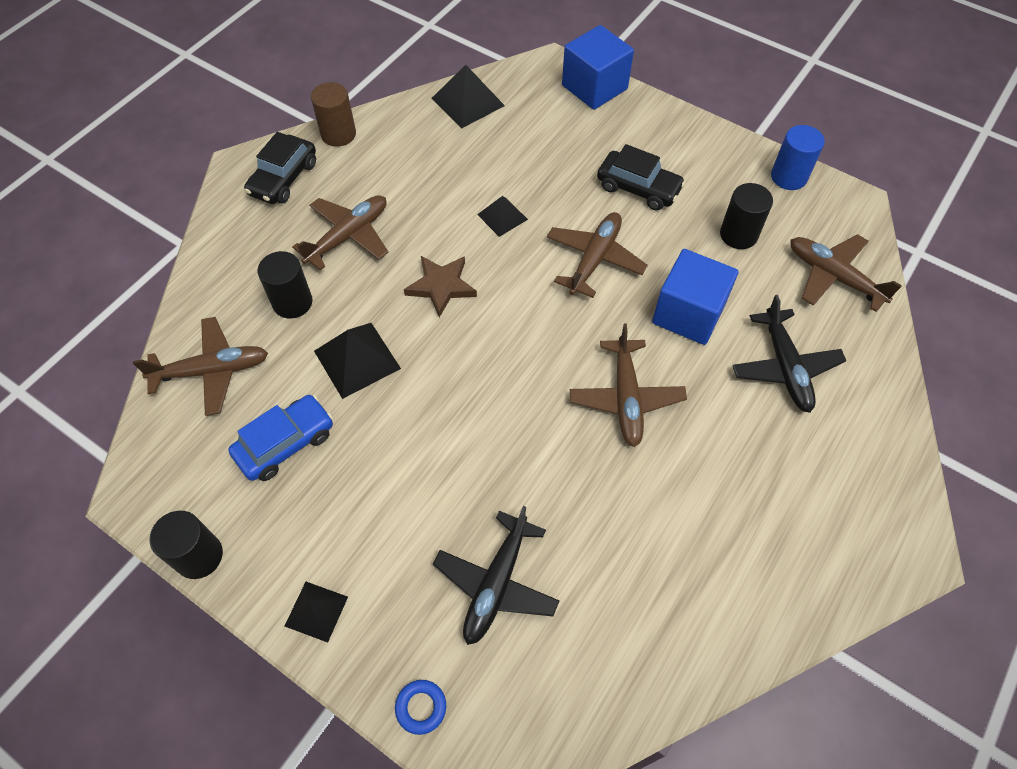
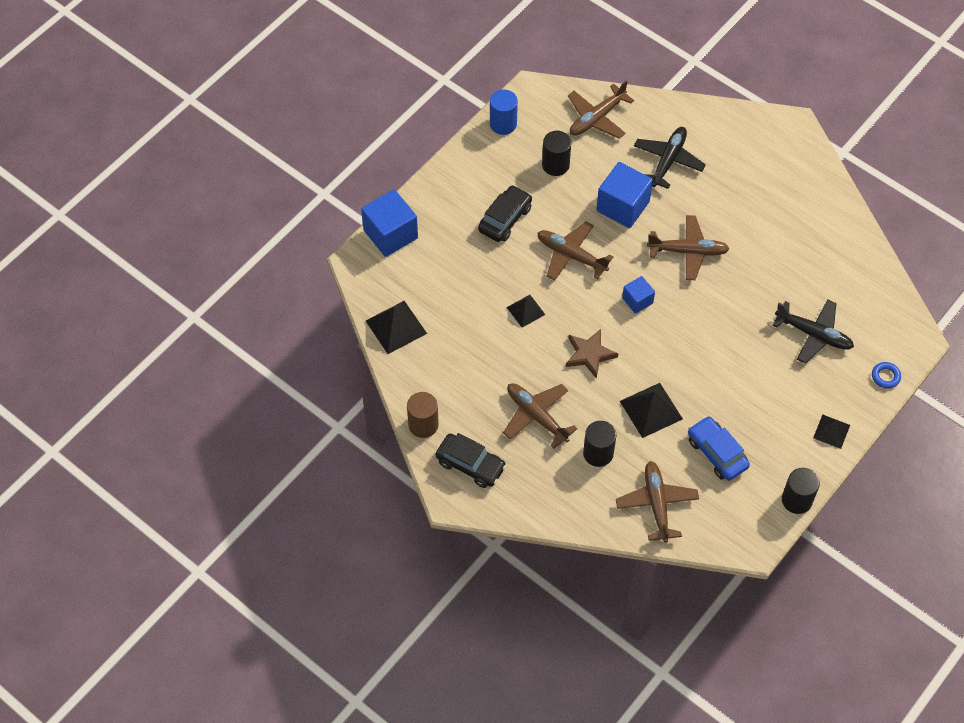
camera: 85 degrees left, 0 degrees up
(532, 337) = (637, 300): none -> blue cube
(785, 367) = (668, 160): black plane -> black plane turned 60 degrees counterclockwise

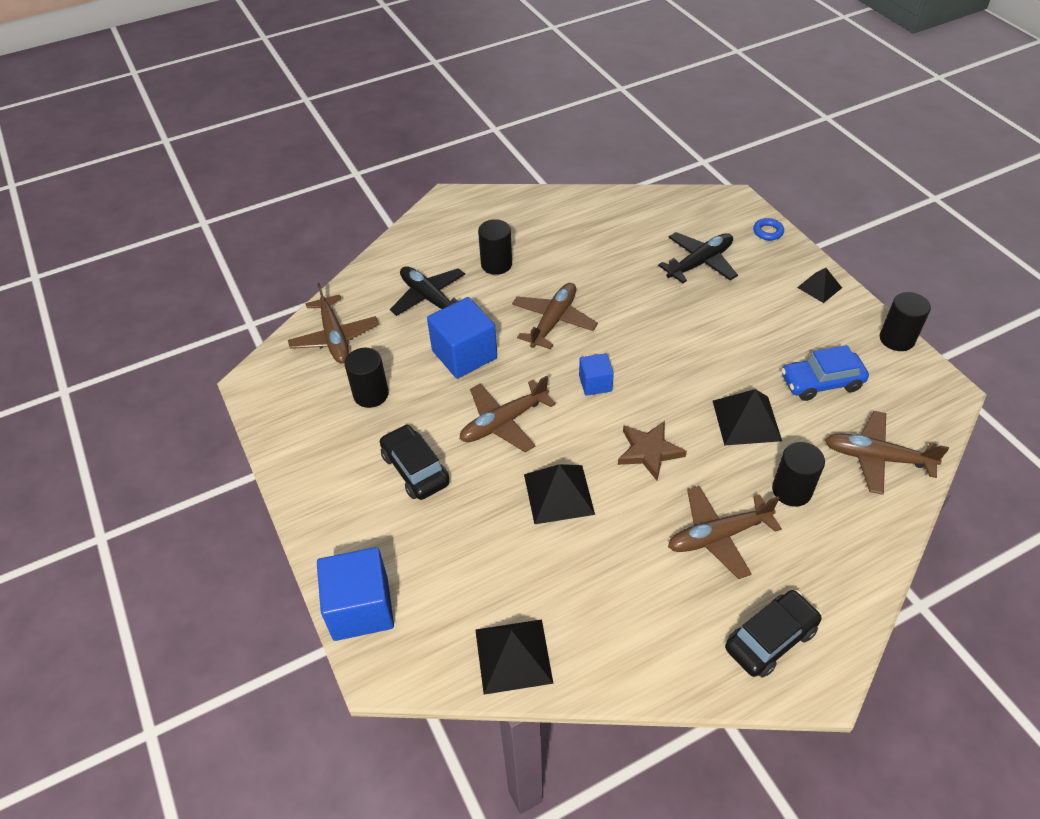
camera: 65 degrees left, 10 degrees down
(423, 425) = (687, 677): brown cylinder -> none
(503, 124) = (279, 424): blue cylinder -> none
(525, 311) = (559, 494): black pyramid -> black pyramid, size x1.60
(731, 190) = (496, 264): none -> black cylinder

